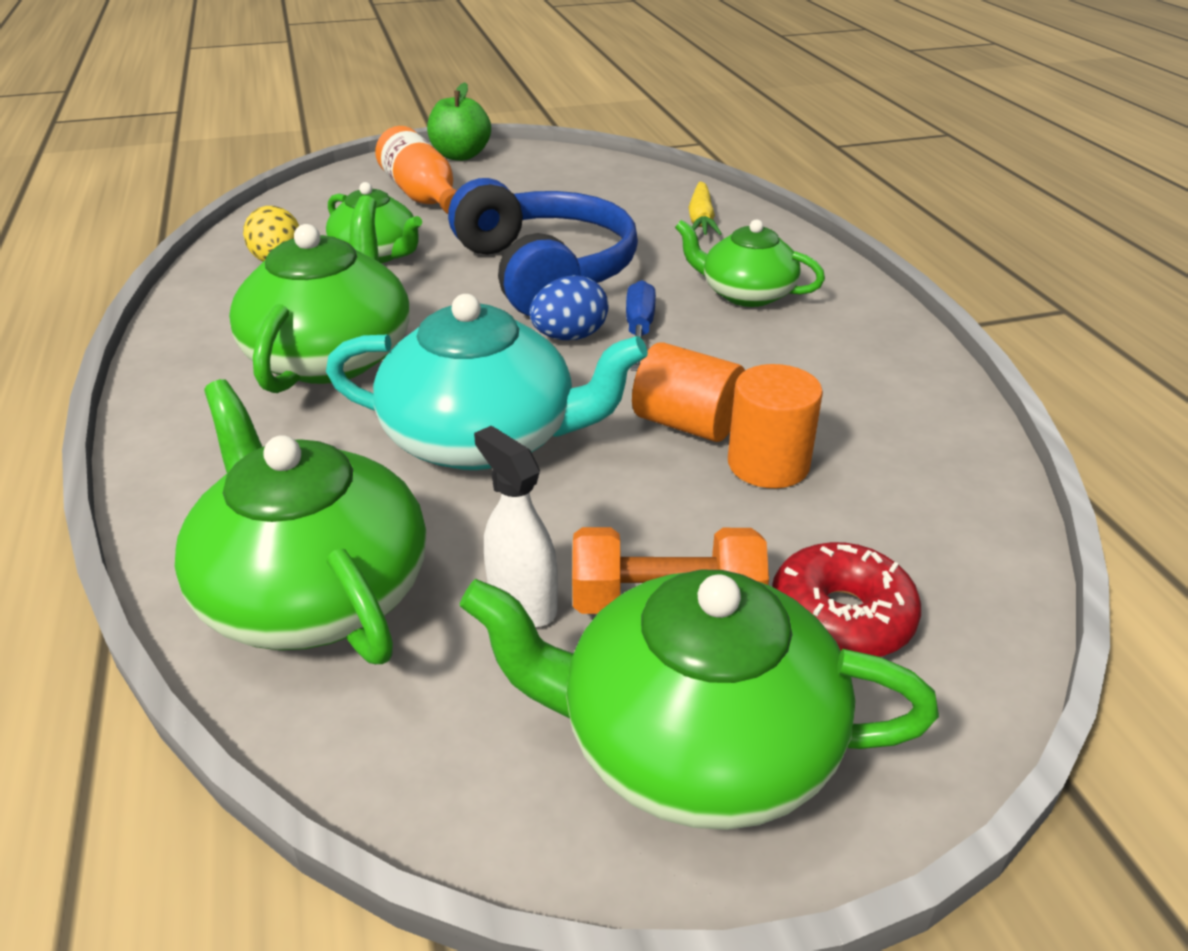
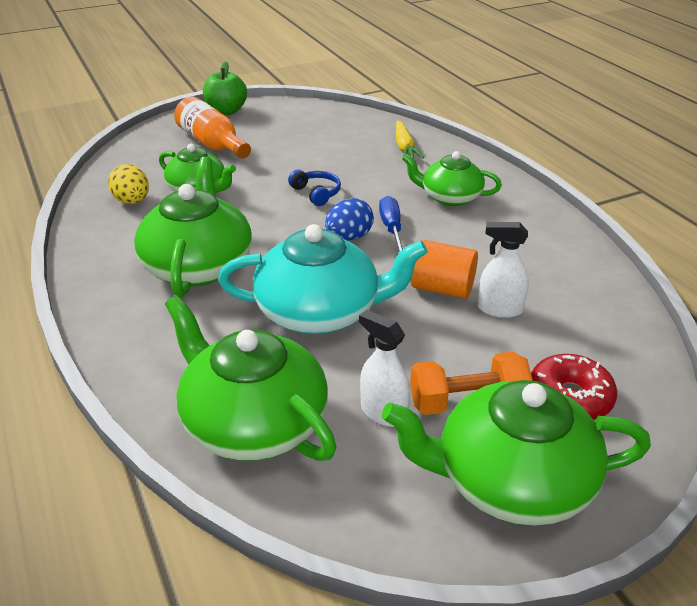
camera: 10 degrees left, 0 degrees up
(545, 272) = (316, 193): blue headphones -> blue headphones, size x0.40
(768, 464) = (499, 309): orange cylinder -> white spray bottle

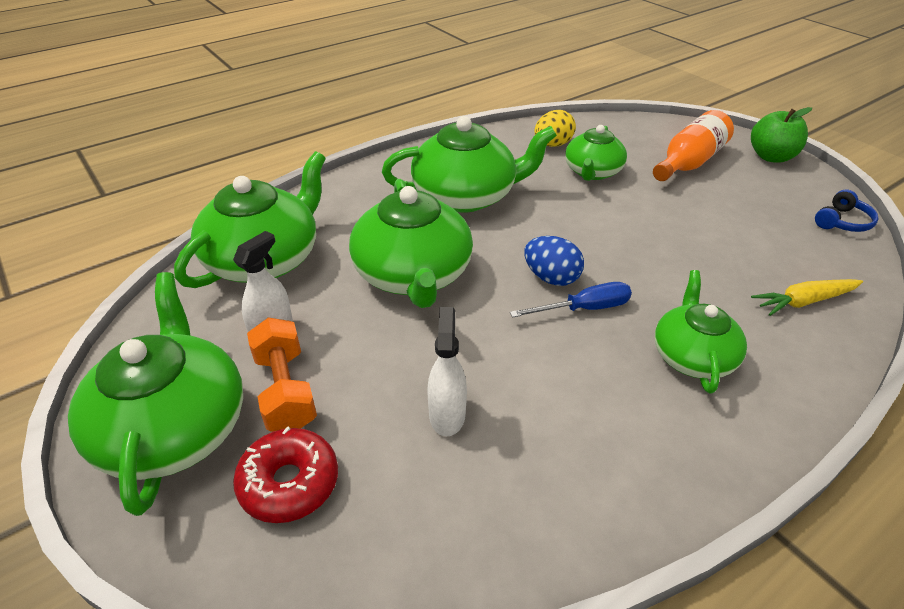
camera: 80 degrees right, 5 degrees up
(316, 193) = (631, 243): blue headphones -> blue headphones (842, 222)
(320, 312) = (413, 275): turquoise teapot -> green teapot
(442, 288) = (476, 360): orange cylinder -> none

